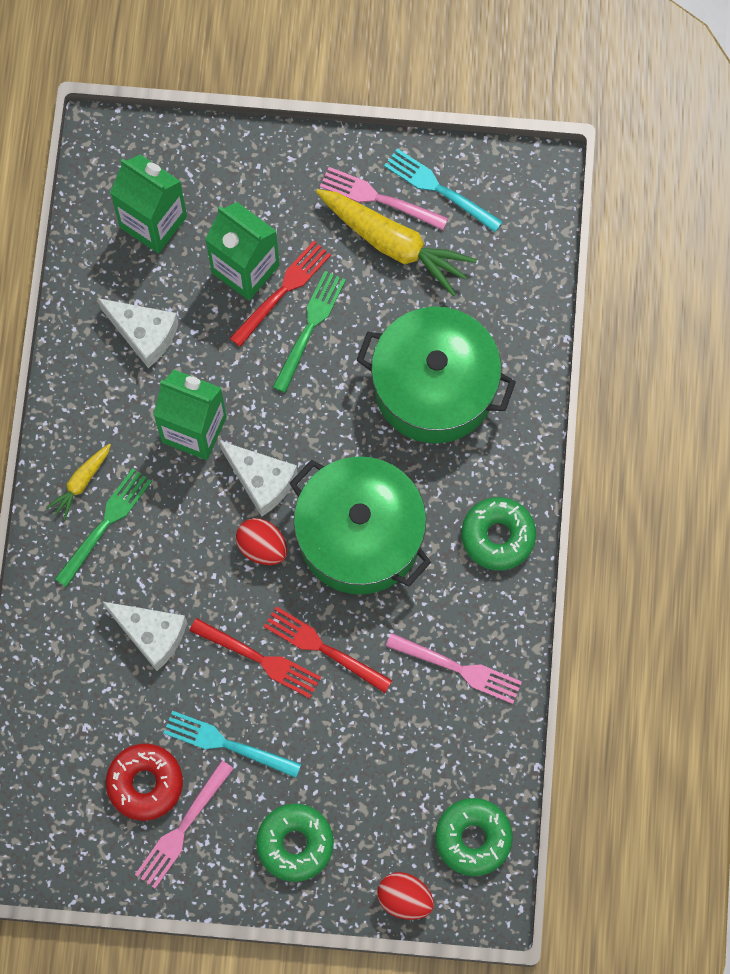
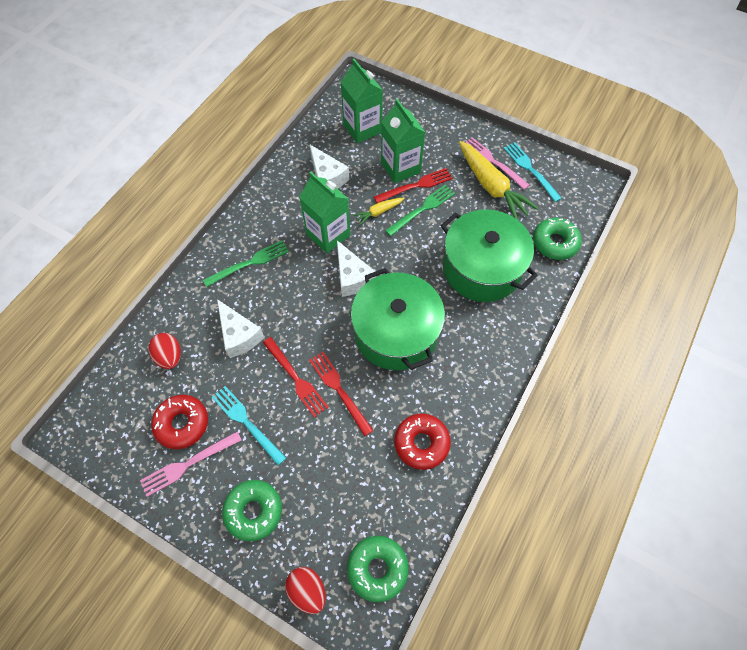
camera: 25 degrees right, 10 degrees down
(81, 482) = (249, 236): yellow carrot -> yellow carrot (378, 212)
(262, 547) = (333, 314): red egg -> red egg (170, 356)
(459, 669) = (421, 443): pink fork -> red donut
(498, 536) = (484, 370): green donut -> green donut (555, 243)

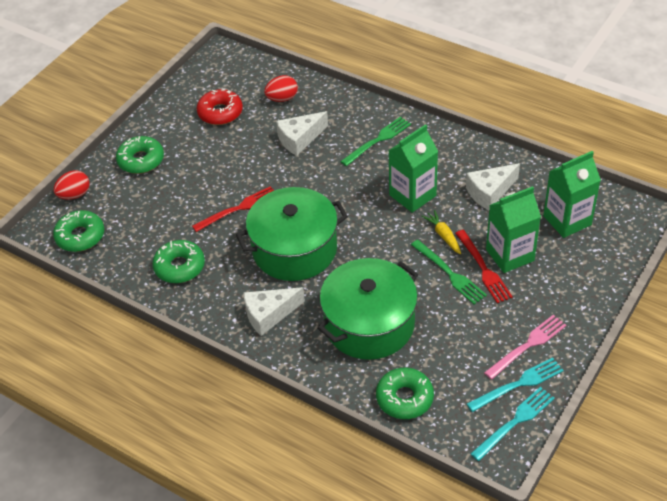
camera: 95 degrees right, 15 degrees down
(187, 464) = (185, 119): pink fork -> none
(246, 422) = (216, 150): turquoise fork -> turquoise fork (515, 421)
(250, 263) = (378, 140): green fork -> green fork turned 105 degrees counterclockwise
(296, 379) = (252, 179): red fork -> none
(352, 277) = (360, 215): white cheese -> white cheese (269, 314)
(421, 443) = (179, 267): red donut -> green donut
(491, 186) = (488, 341): yellow carrot -> none

